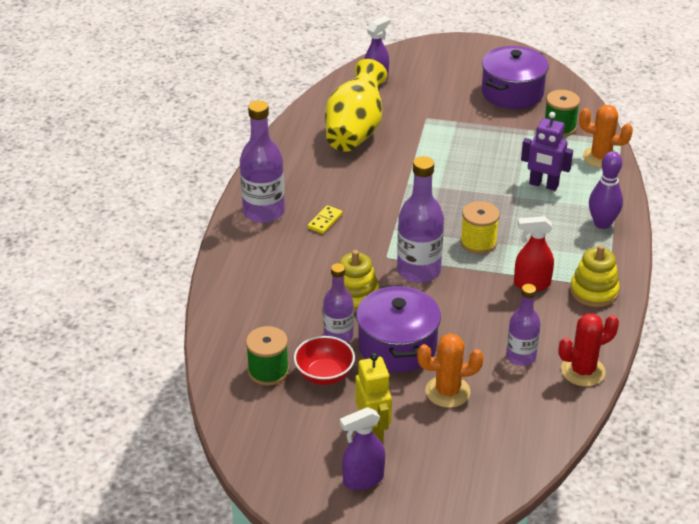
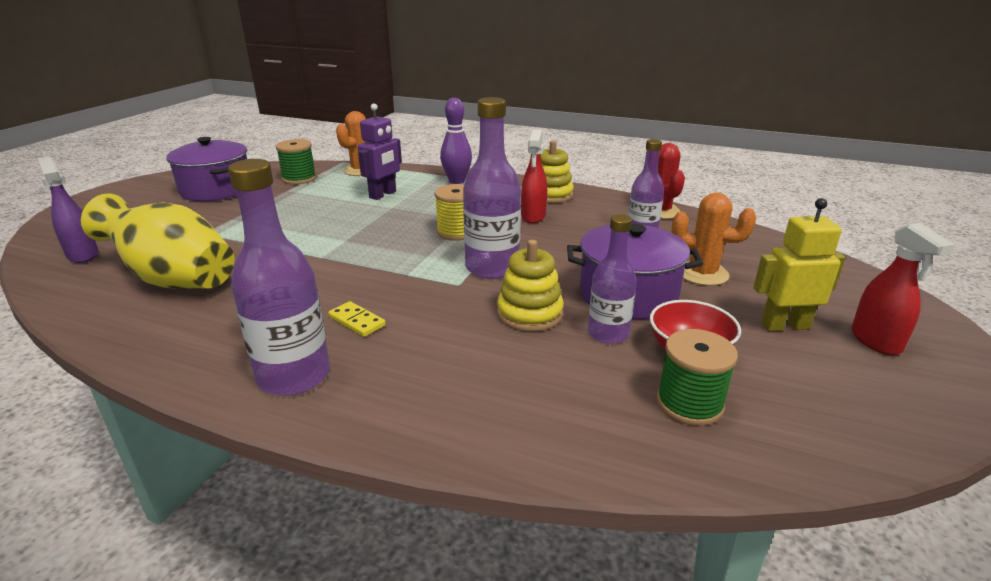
camera: 80 degrees left, 10 degrees down
(363, 479) = (876, 341): purple spray bottle -> red spray bottle
(447, 392) = (702, 274): orange cactus -> orange cactus turned 75 degrees counterclockwise

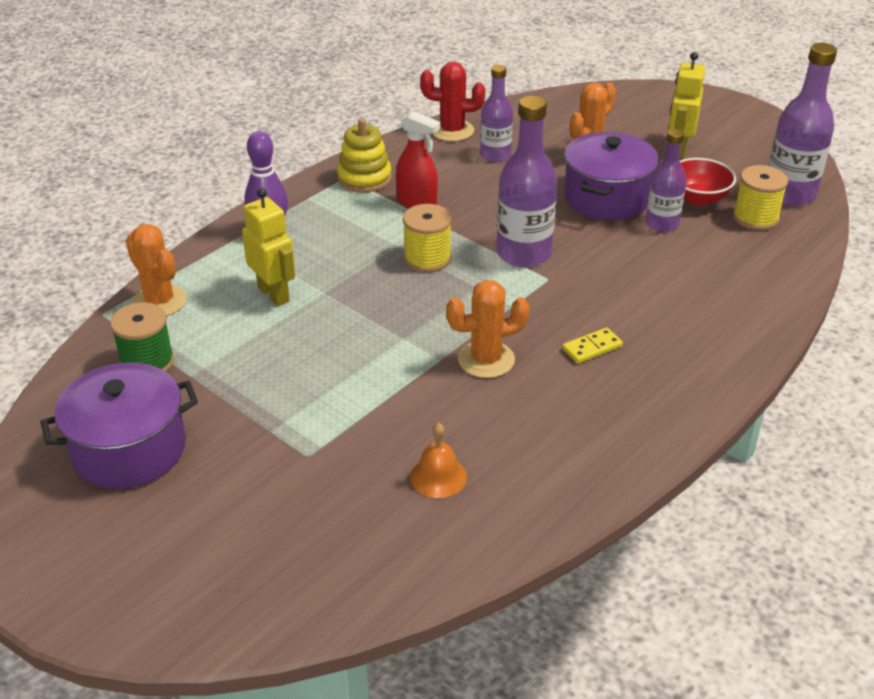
camera: 70 degrees left, 10 degrees up
(83, 255) = (313, 573): purple spray bottle -> none
(174, 279) = (438, 476): yellow vase -> orange bell
(294, 376) = (669, 391): purple bottle -> purple bottle (789, 194)
(325, 275) = (486, 360): none -> orange cactus
(383, 194) = (274, 294): purple robot -> yellow robot
(529, 313) = (617, 252): yellow stacking toy -> none
(689, 404) = (755, 218): green spool -> yellow spool
(876, 341) = (709, 125): red spray bottle -> none

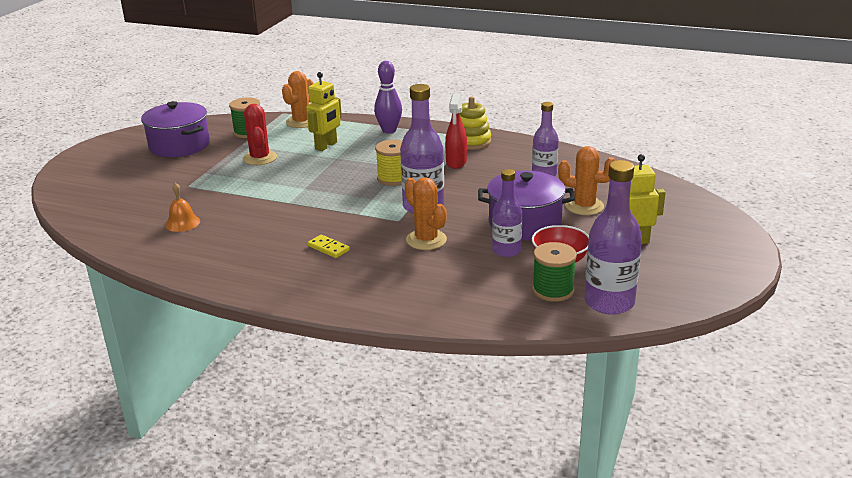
camera: 70 degrees right, 10 degrees down
(452, 131) = (562, 154): red cactus -> red cactus (260, 158)
(486, 360) = (296, 216): orange cactus -> orange cactus (426, 240)
(755, 218) = (553, 290): yellow spool -> green spool

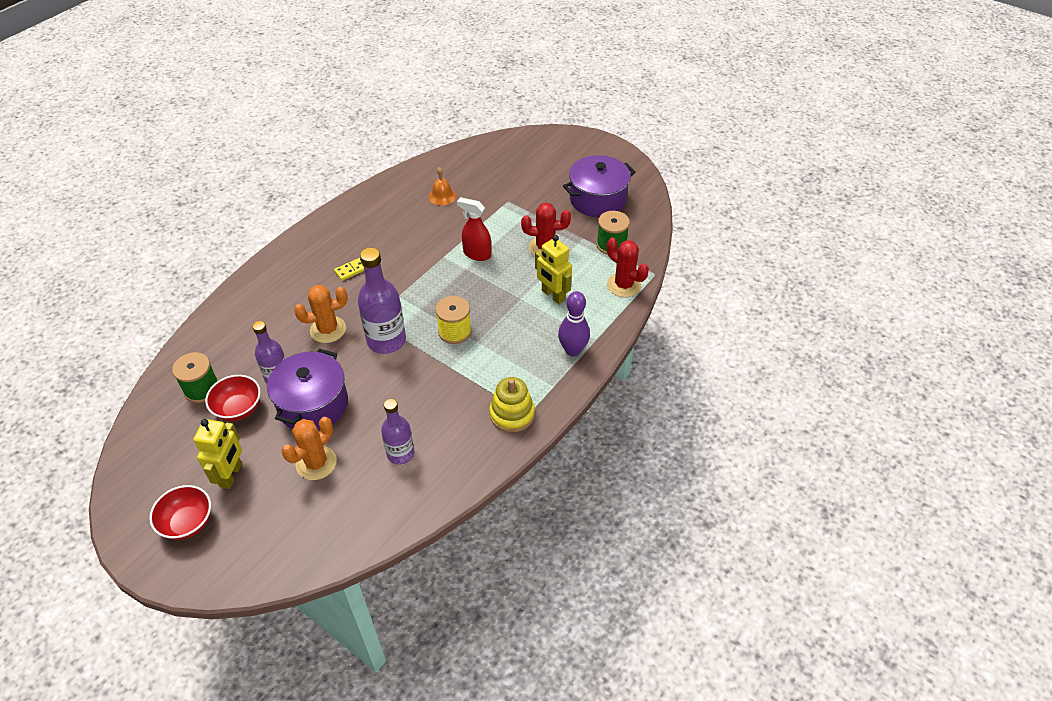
camera: 105 degrees right, 20 degrees up
(301, 122) = (624, 285): orange cactus -> red cactus
(456, 162) = (466, 387): red spray bottle -> red spray bottle (477, 254)
(609, 302) = (160, 419): purple bottle -> none
(696, 248) = (187, 523): none -> red bowl

